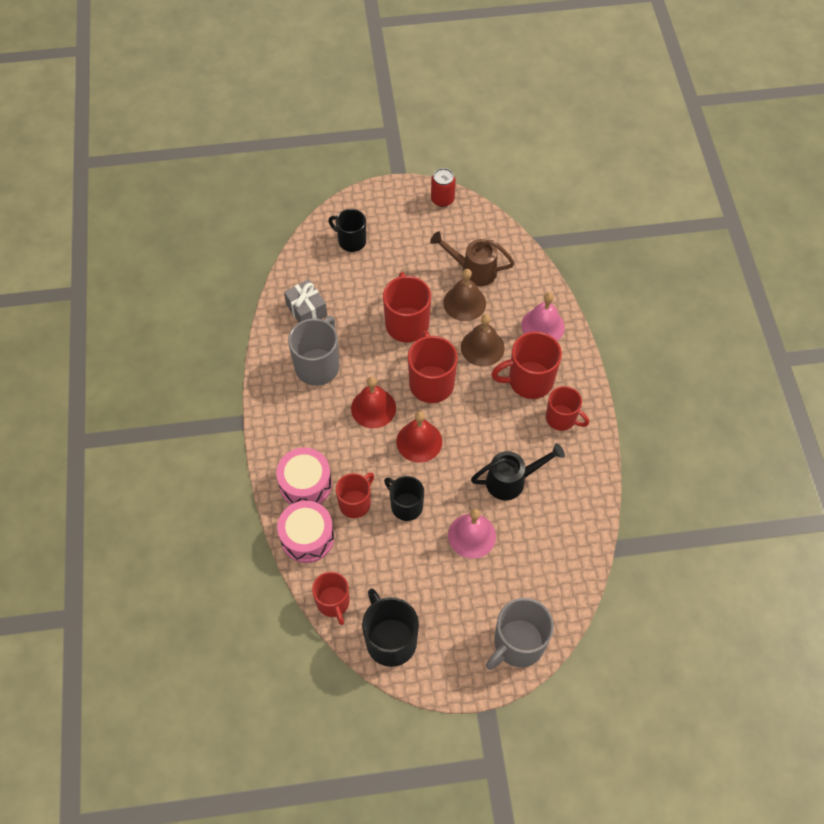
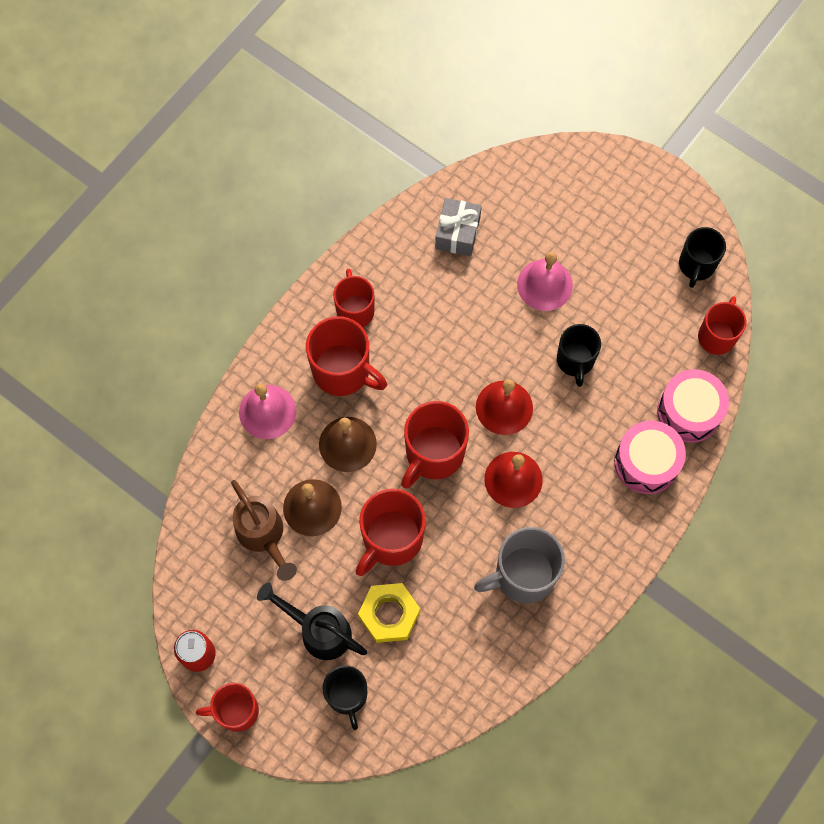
camera: 135 degrees left, 10 degrees up
(306, 310) = (474, 652): grey gift -> grey gift (457, 233)
(355, 503) = (617, 403): red mug -> red mug (236, 711)
(369, 290) = (389, 614): none -> yellow nut
(390, 640) = (696, 265): black mug -> black mug, size x0.66
(511, 481) = (461, 298): black watering can -> black watering can (319, 630)
(518, 644) = (596, 173): grey mug -> none

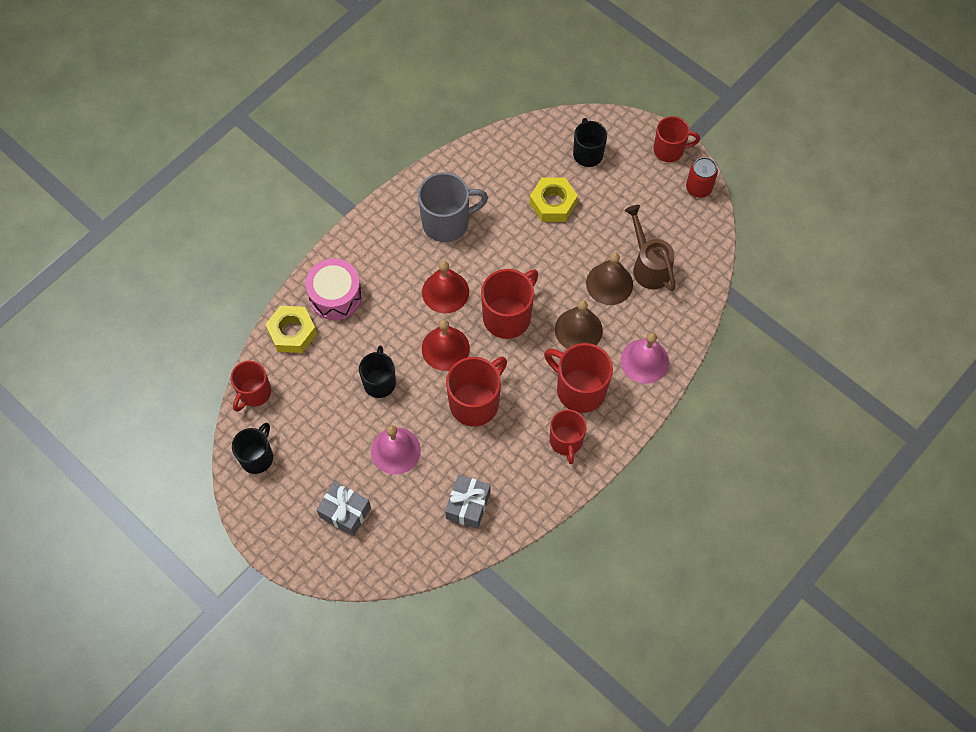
camera: 175 degrees left, 5 degrees down
(319, 630) = (607, 197): black watering can -> none
(391, 539) = (547, 255): red mug -> red mug (475, 402)
(589, 215) = (345, 512): none -> grey gift
(689, 412) = (292, 332): pink drum -> yellow nut

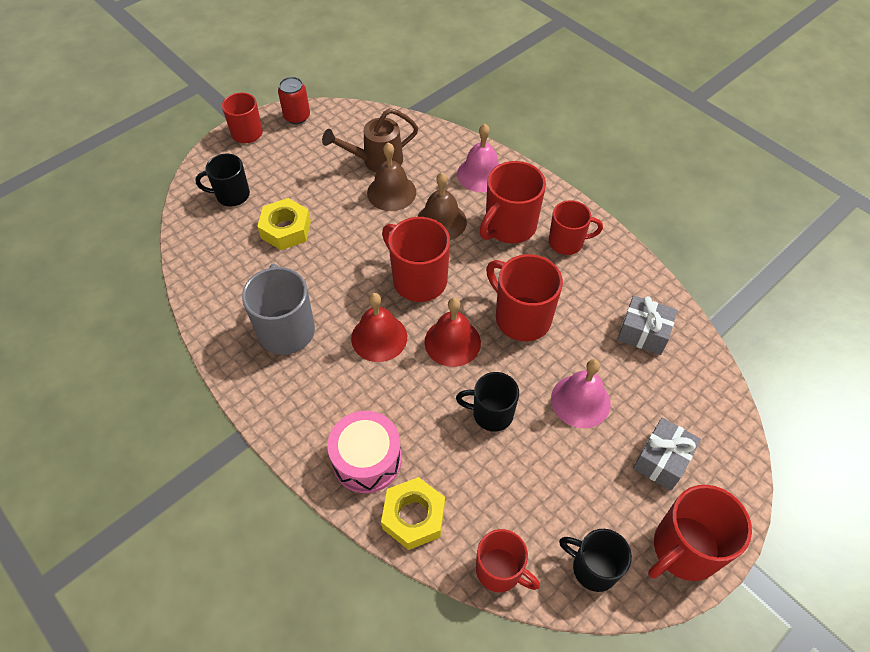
camera: 85 degrees left, 10 degrees down
(273, 523) = (684, 549): none -> red mug

